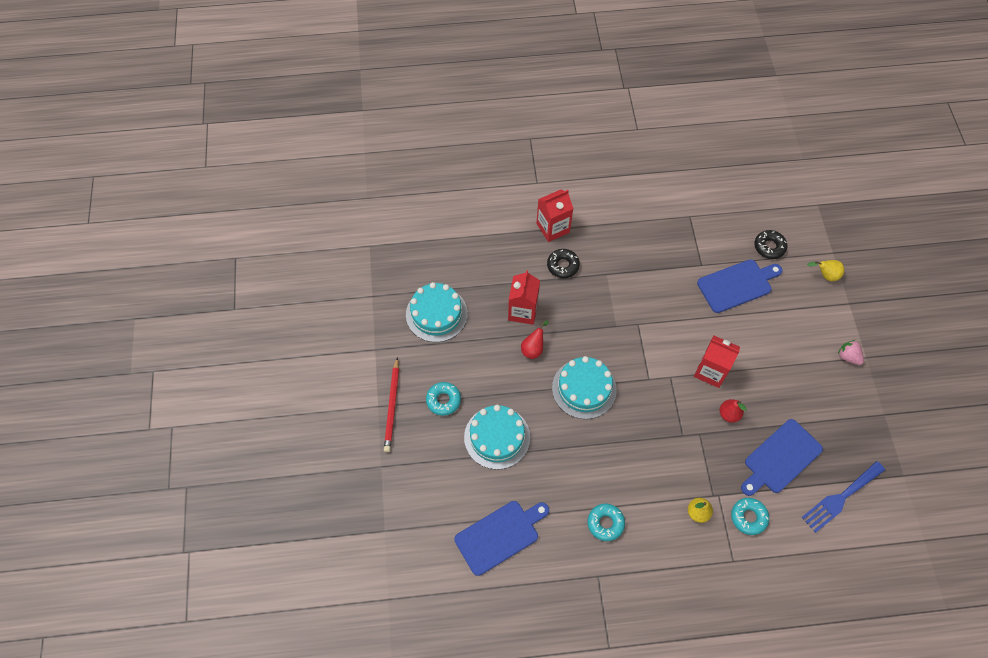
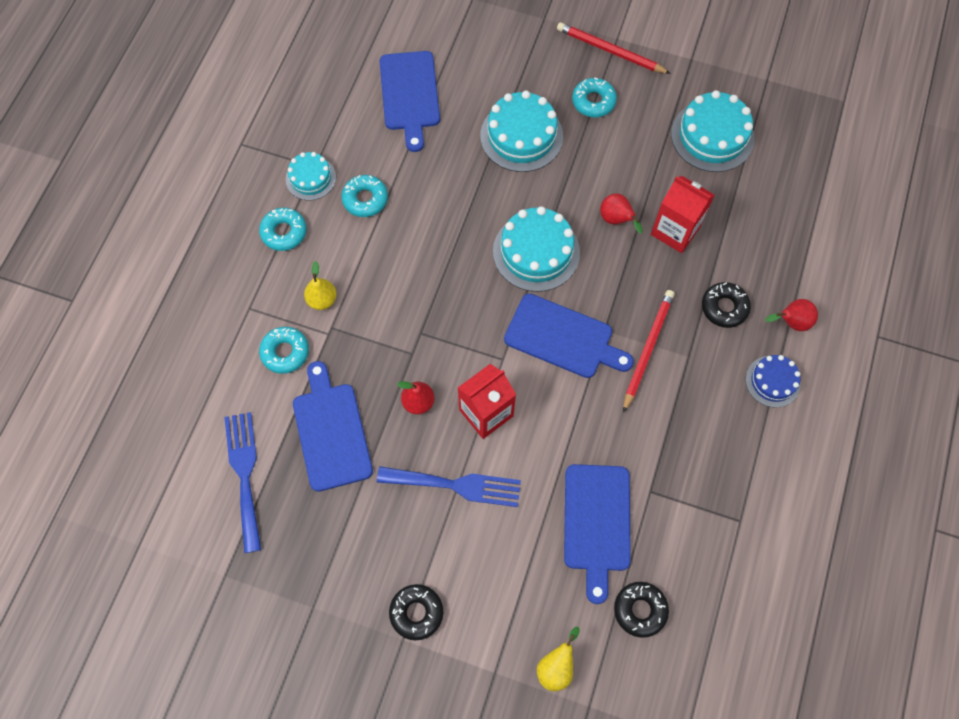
camera: 115 degrees right, 5 degrees up
(553, 228) = (791, 322): red carton -> red pear
(597, 226) = (772, 381): none -> blue cake
(609, 574) = (310, 178): none -> turquoise cake
(615, 297) = (647, 349): none -> red pencil
(635, 347) = (563, 338): none -> blue cutting board
(663, 569) = (284, 232): none -> turquoise donut
(765, 368) = (456, 485): none -> blue fork
(848, 357) = (416, 613): pink strawberry -> black donut

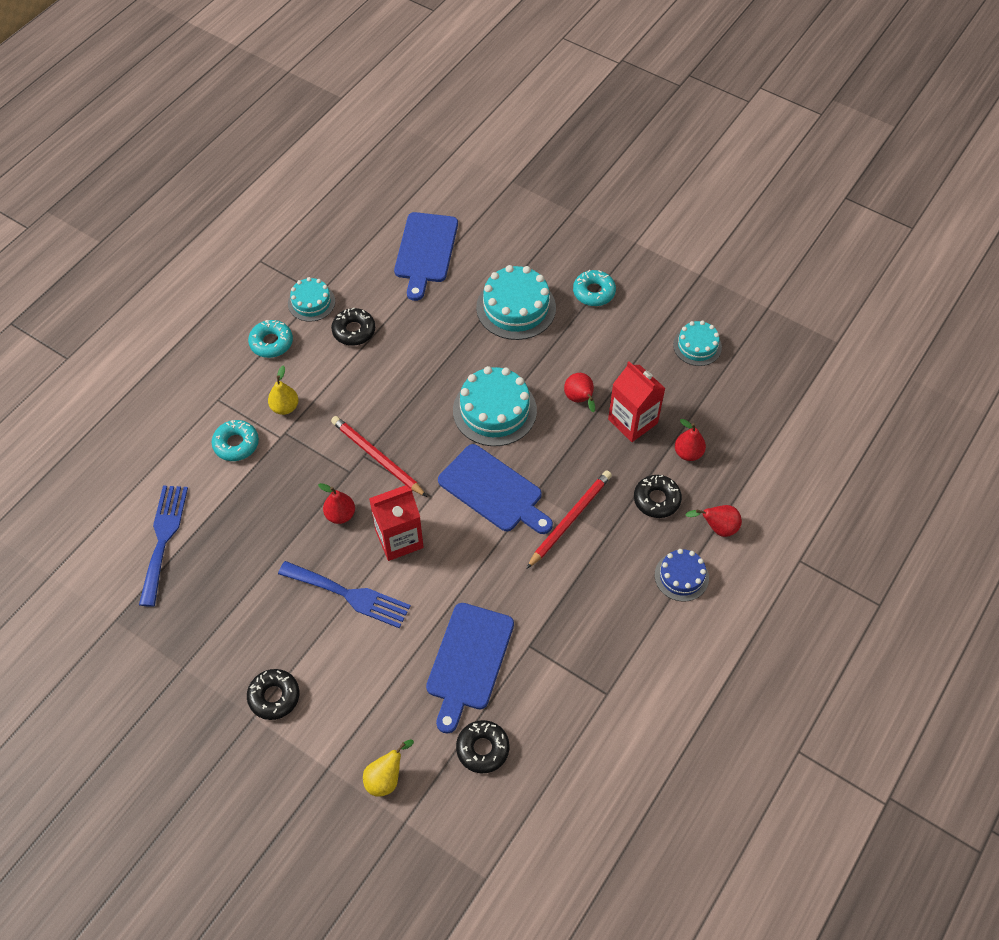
camera: 15 degrees right, 10 degrees down
(331, 431) = (253, 521): blue cutting board -> none
(365, 199) = (354, 331): turquoise donut -> black donut
(610, 51) = (624, 252): red pencil -> red pencil (377, 457)
(712, 136) = (697, 346): turquoise cake -> turquoise cake, size x0.60
(739, 251) = (688, 453): none -> red pear

